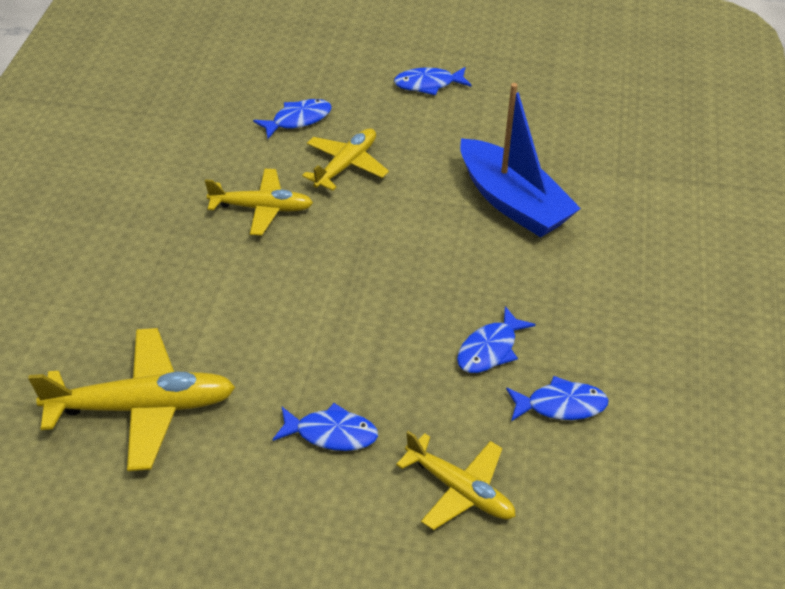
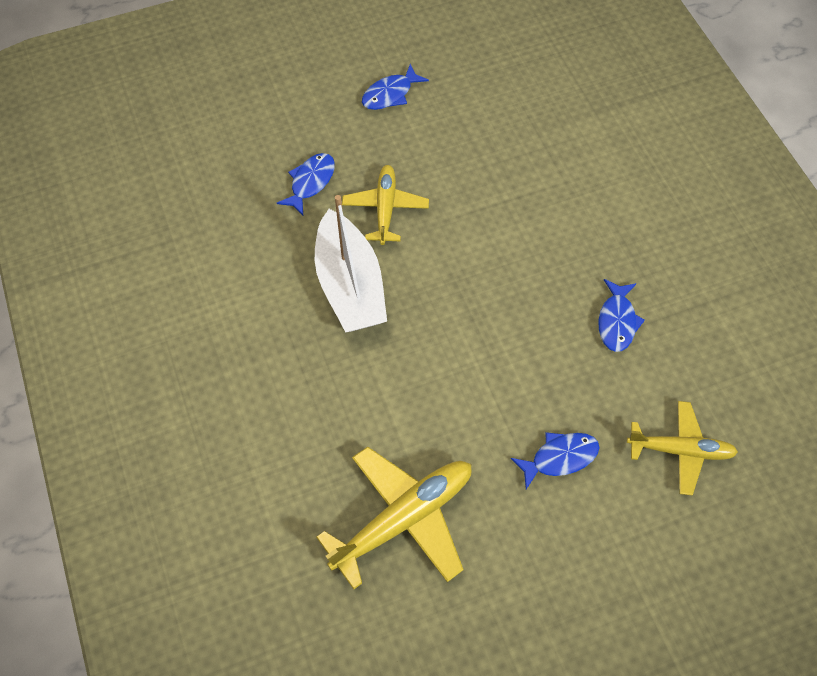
camera: 30 degrees left, 15 degrees up
(261, 208) = (350, 285): yellow plane -> white boat
(512, 202) = (539, 179): blue boat -> none
(561, 405) = (697, 341): blue fish -> none

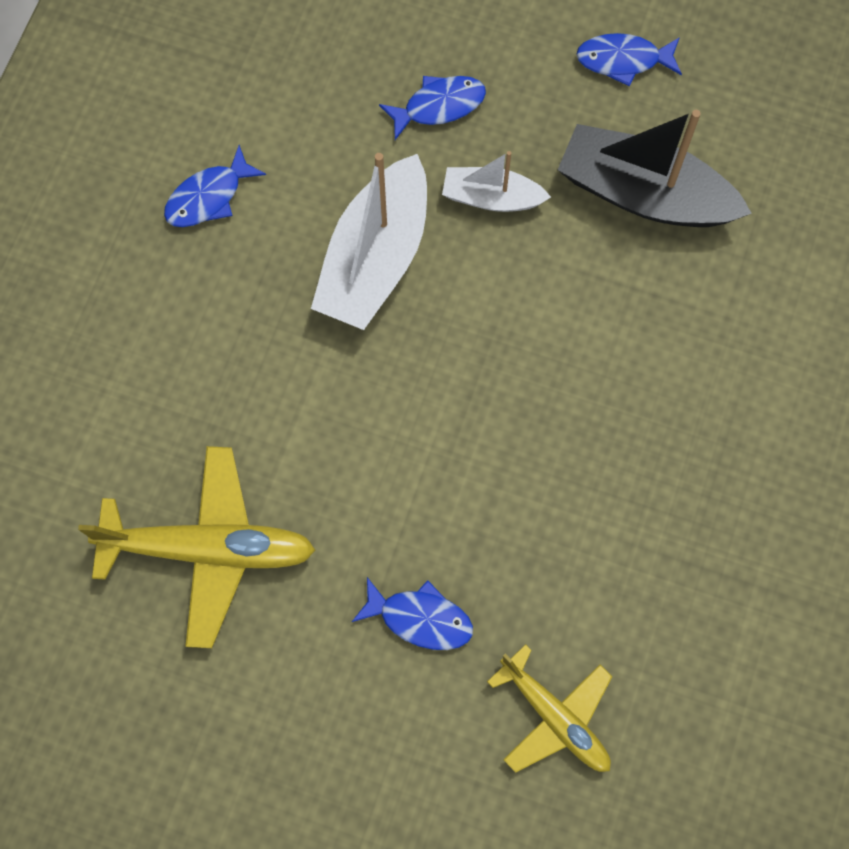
camera: 40 degrees right, 10 degrees up
(385, 209) = (491, 197): yellow plane -> white boat
(465, 151) = (644, 194): none -> black boat
(617, 321) = (625, 524): blue fish -> blue fish (209, 197)

